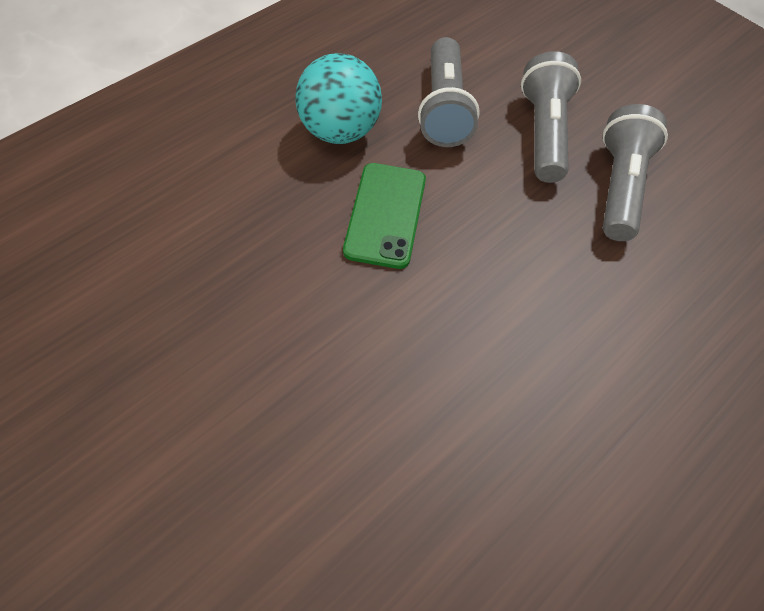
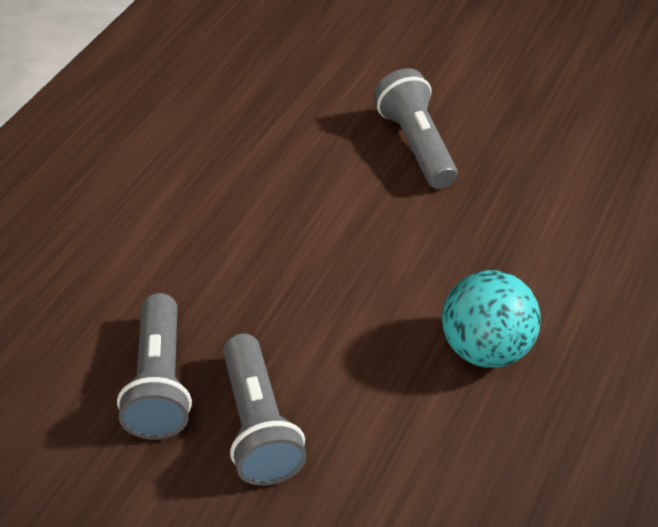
camera: 165 degrees right, 10 degrees down
(385, 215) = (390, 275): green phone -> none
(443, 108) = (387, 418): grey flashlight -> grey flashlight (416, 145)

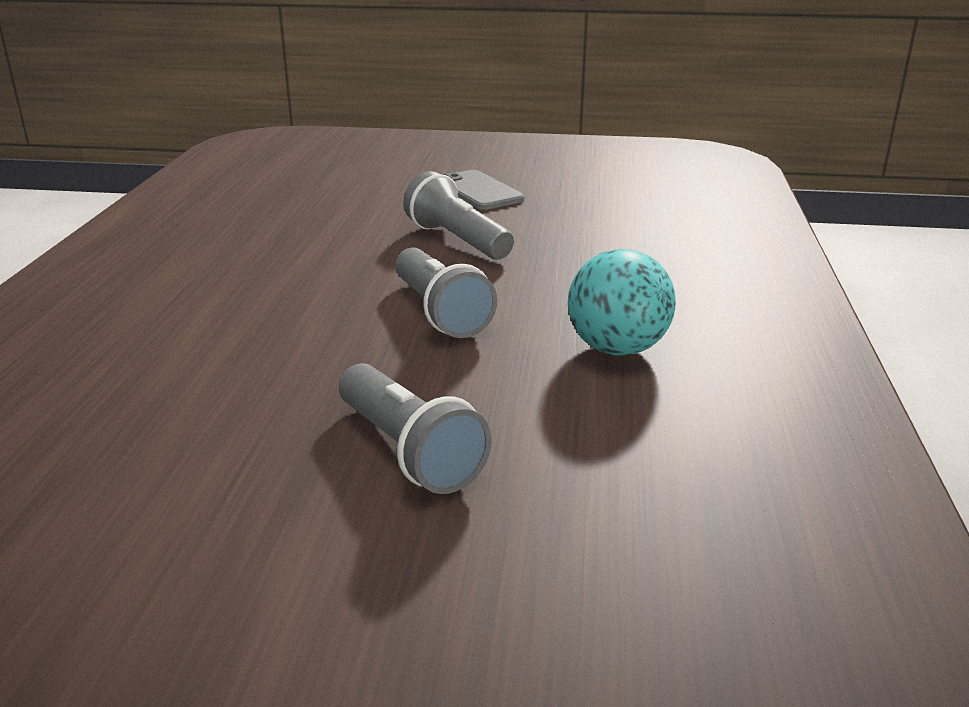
camera: 20 degrees left, 20 degrees down
(160, 382) = (268, 442): grey flashlight -> grey flashlight (440, 312)
(473, 62) = (478, 191): none -> grey phone

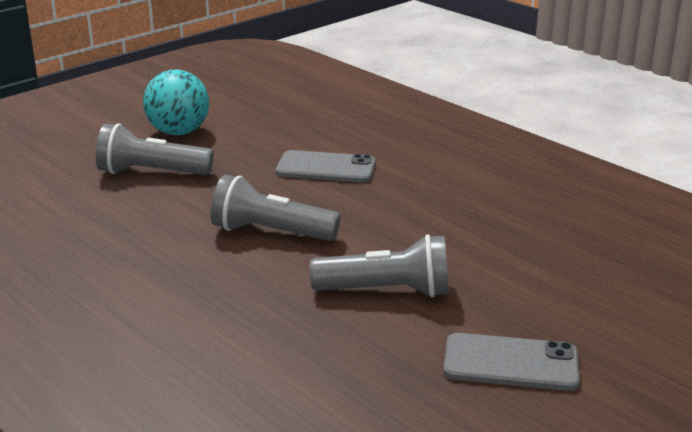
camera: 130 degrees right, 0 degrees up
(245, 344) = (326, 168): none -> grey phone
(617, 349) = (124, 266): turquoise ball -> turquoise ball (178, 132)

